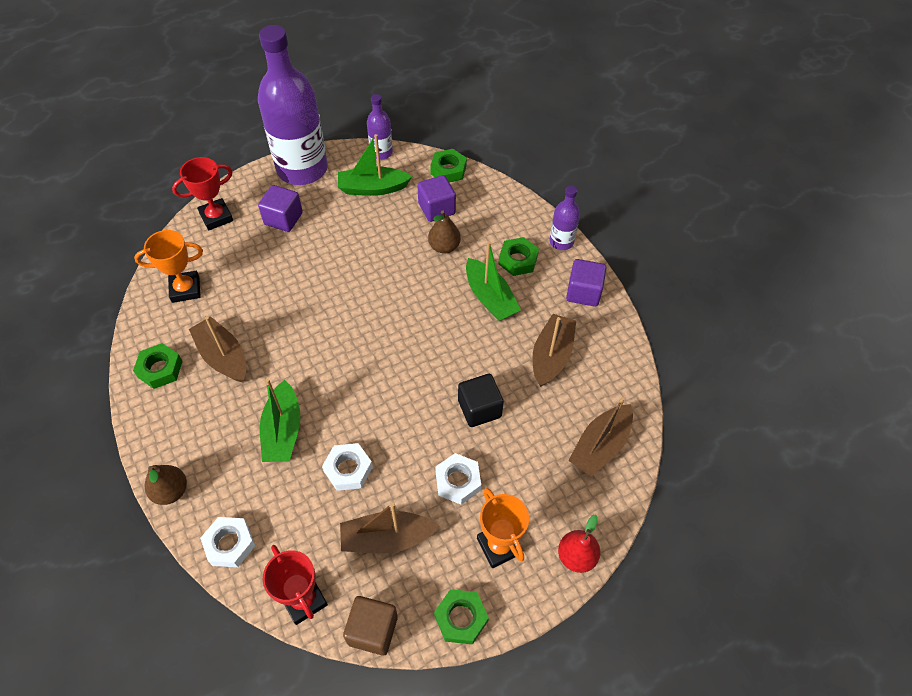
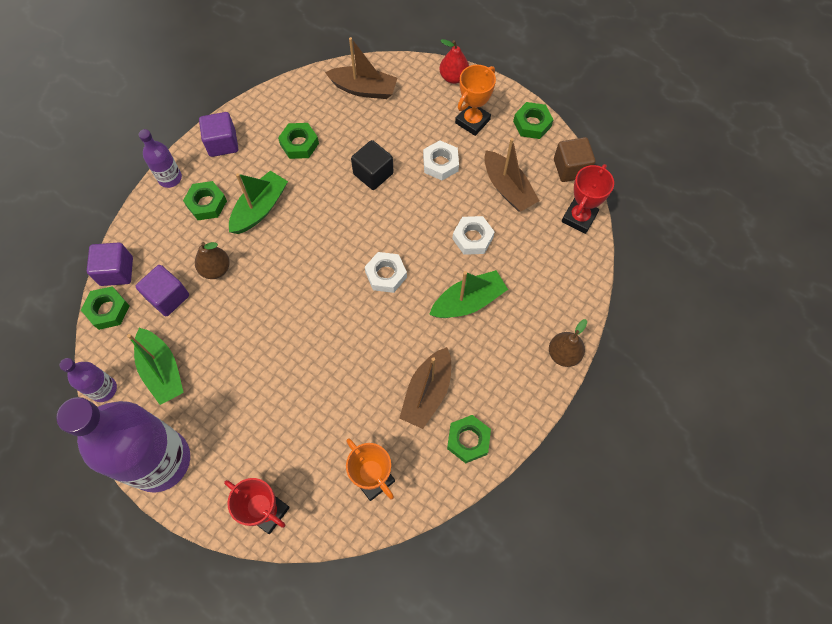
camera: 115 degrees left, 10 degrees up
(230, 544) = (574, 286): white nut -> white nut (386, 275)
(283, 219) = (240, 437): purple cube -> purple cube (116, 271)
(551, 356) = (299, 144): brown boat -> green nut

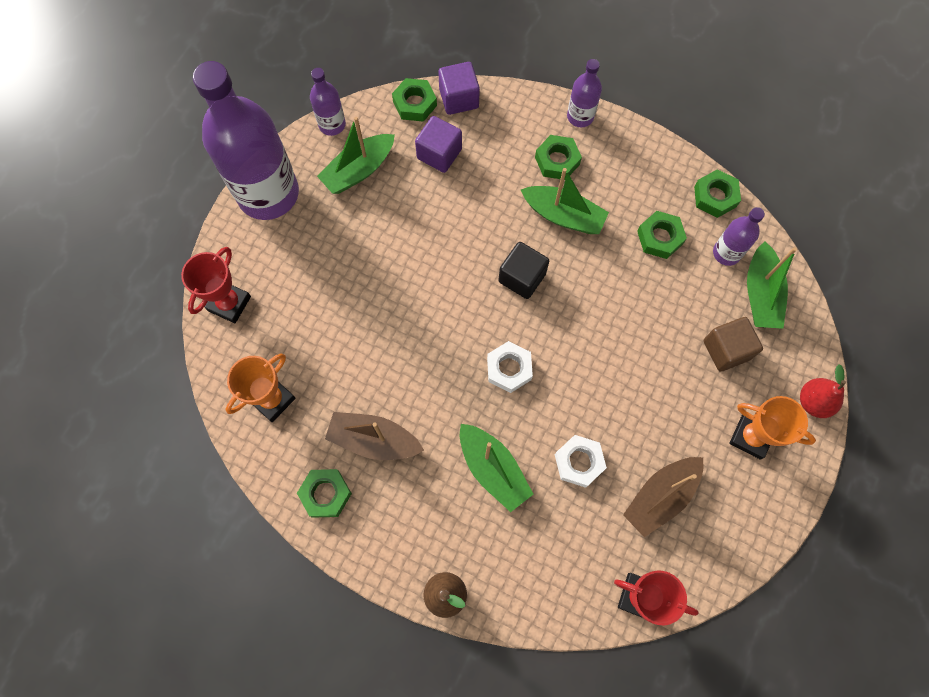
camera: 80 degrees right, 5 degrees up
(216, 269) = (480, 190): brown pear -> none
(222, 143) = (638, 156): purple cube -> none
(325, 103) = (726, 253): none -> purple bottle
(364, 89) = (760, 294): brown boat -> green boat
(373, 174) = (640, 329): black cube -> black cube (522, 277)
(440, 163) = (675, 406): white nut -> none
(532, 124) = (769, 517): green nut -> green nut (715, 196)
(571, 168) = (712, 578): brown cube -> brown cube (726, 350)

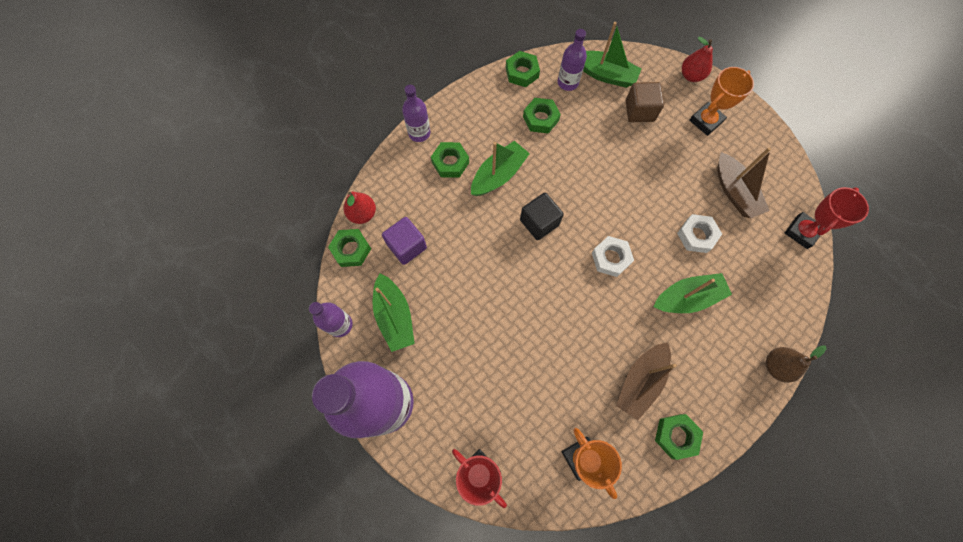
camera: 70 degrees left, 0 degrees up
(459, 98) = (363, 214): purple cube -> red pear

